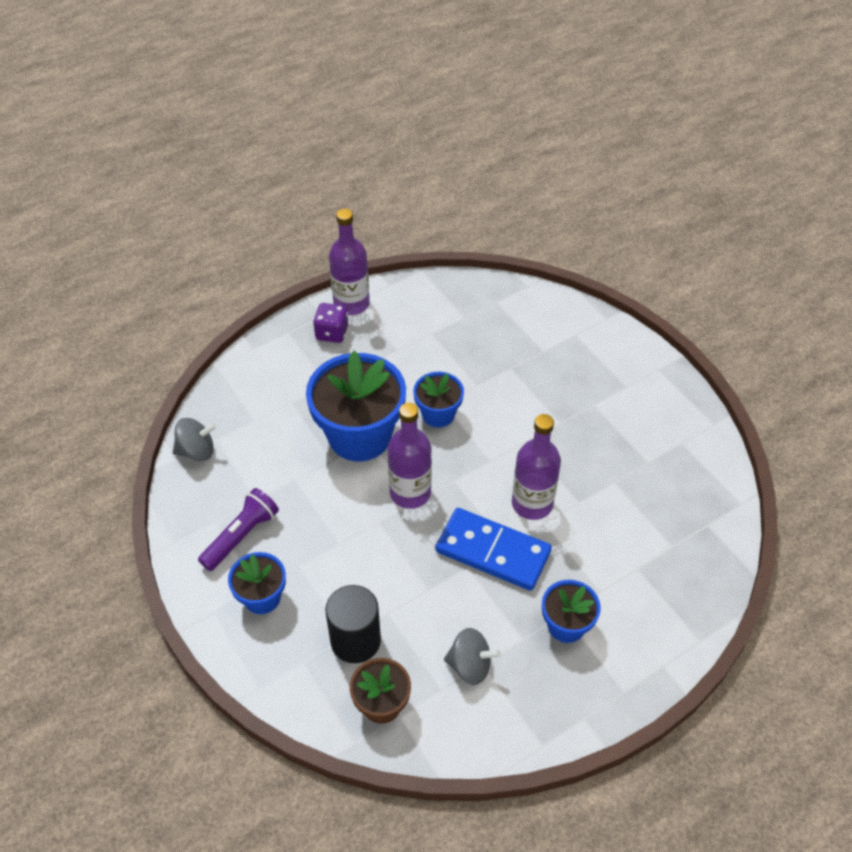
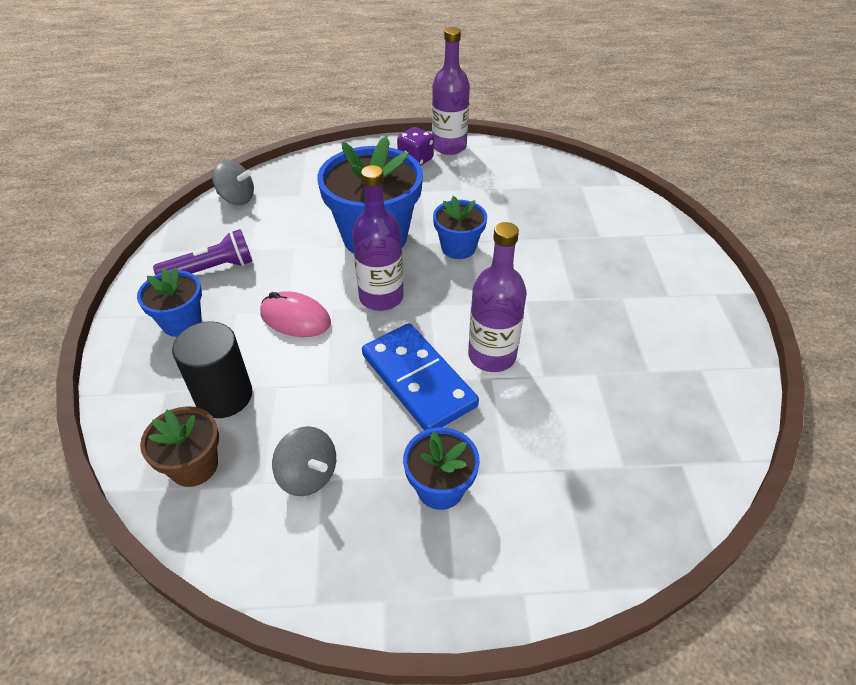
camera: 30 degrees right, 5 degrees down
(355, 546) = (295, 318): none -> pink mouse

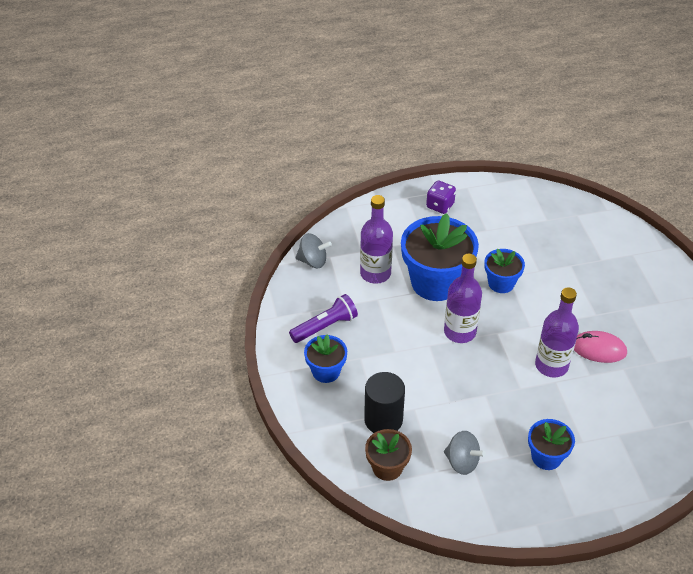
camera: 10 degrees left, 0 degrees up
(295, 318) = (405, 357): pink mouse -> pink mouse (598, 349)
(418, 380) = (508, 390): blue domino -> none
(449, 146) = (462, 189): purple bottle -> purple bottle (375, 273)

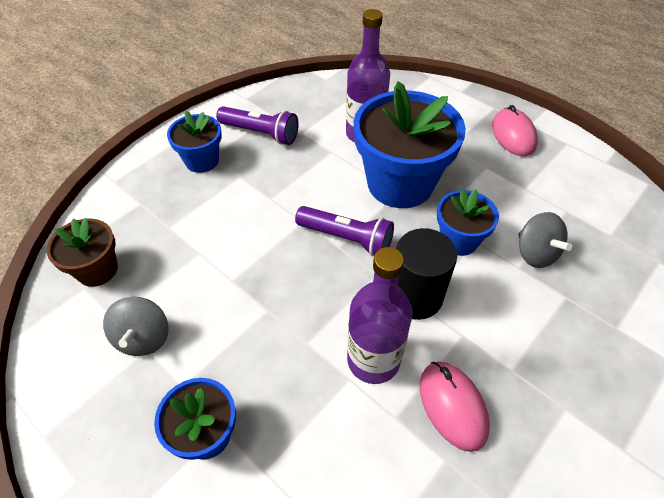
camera: 55 degrees right, 5 degrees up
(313, 261) = (337, 88): grey spinning top -> grey spinning top (535, 253)
(383, 419) = (165, 234): black cylinder -> black cylinder (415, 296)
(440, 206) = (513, 135): purple dice -> pink mouse
(460, 332) = (346, 238): purple bottle -> purple flashlight

